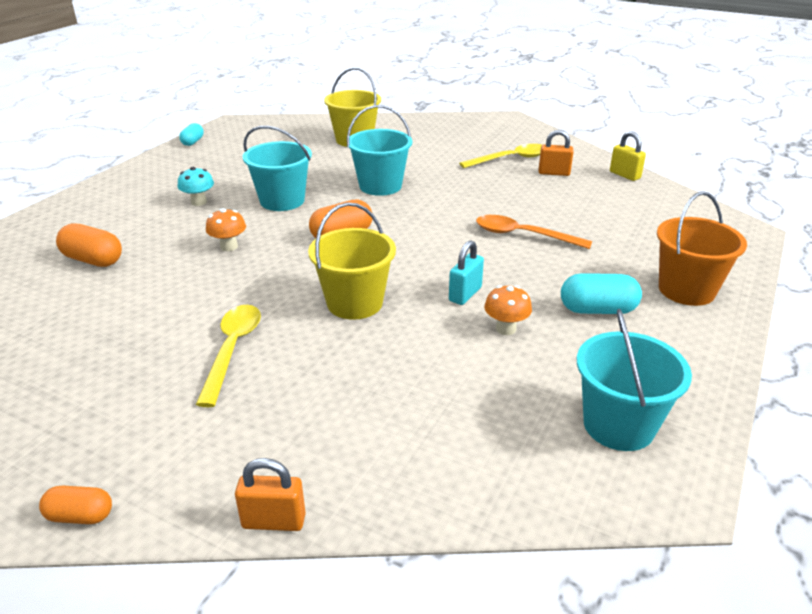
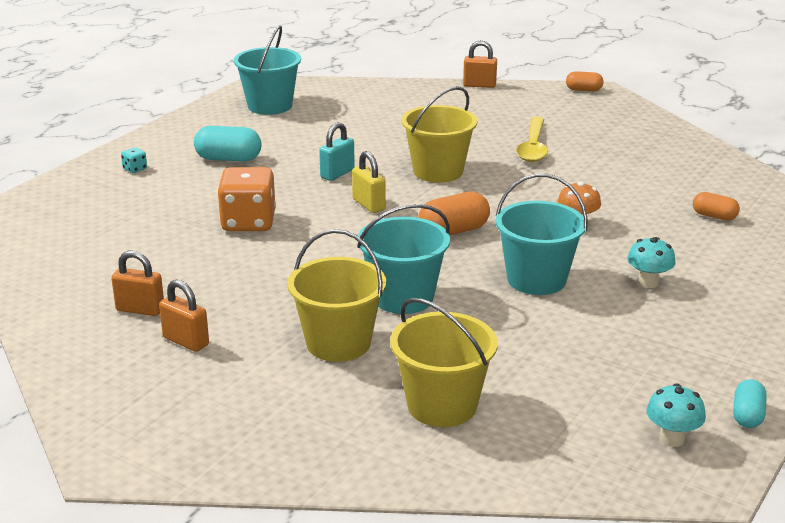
camera: 175 degrees left, 5 degrees down
(93, 260) = (714, 216): orange capsule -> orange capsule, size x0.62
(239, 133) = (672, 438): none -> turquoise mushroom
(417, 161) = (338, 343): none -> yellow bucket
(505, 329) = (314, 150): orange mushroom -> none
(510, 159) = (186, 341): yellow spoon -> orange padlock
(523, 235) = (248, 222): orange spoon -> orange dice
(624, 175) = (41, 301): yellow padlock -> yellow padlock (368, 205)
(686, 290) = (135, 169): orange bucket -> turquoise dice

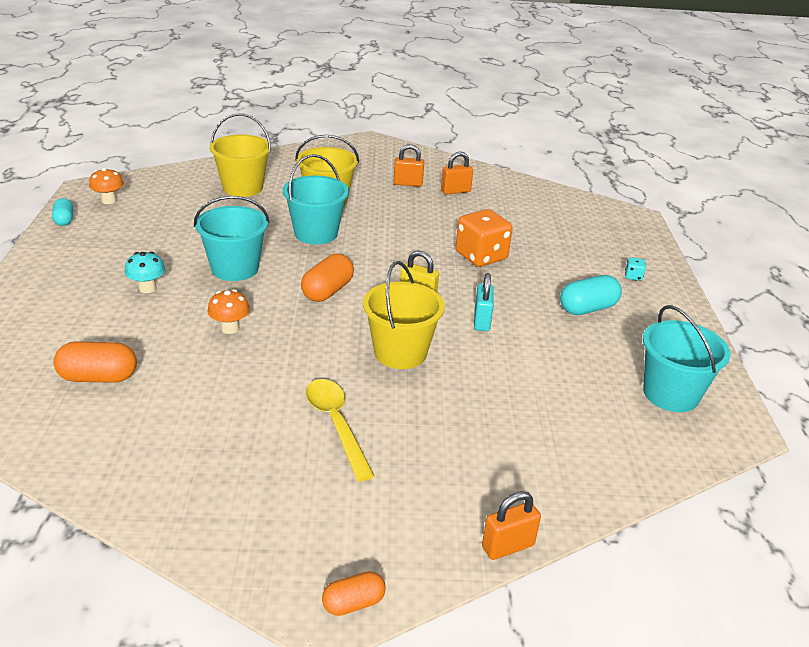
camera: 145 degrees right, 5 degrees up
(672, 438) = (109, 200): turquoise mushroom -> orange mushroom
(714, 216) = (98, 377): orange capsule -> orange capsule, size x1.60

